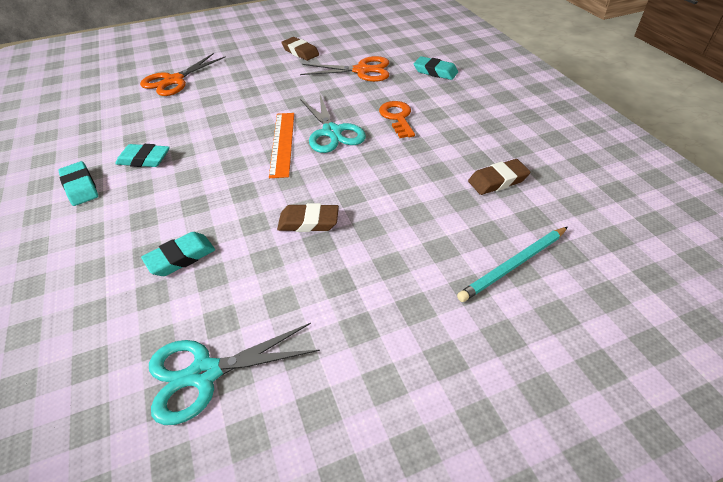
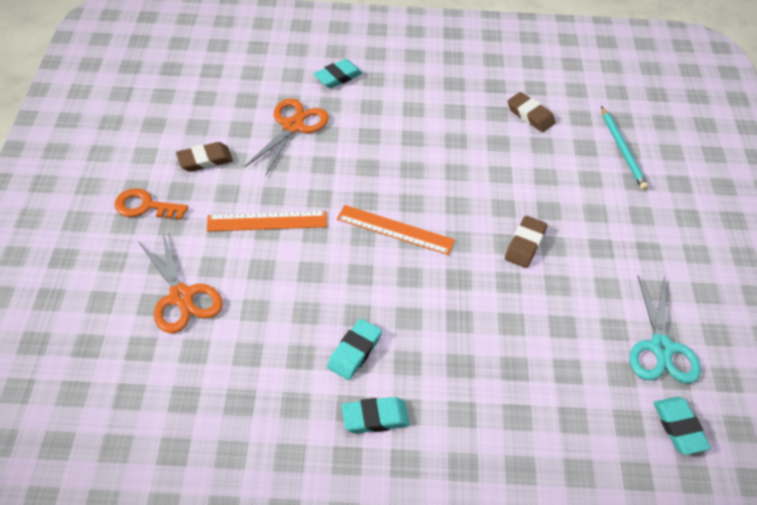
camera: 70 degrees left, 5 degrees up
(181, 257) = (531, 343): turquoise eraser -> turquoise eraser (679, 427)
(257, 89) = (267, 221): none -> orange ruler
(332, 132) = (398, 188): turquoise scissors -> none
(397, 117) = (403, 135): orange key -> orange key (145, 206)
(497, 180) = (530, 115): brown eraser -> brown eraser turned 45 degrees counterclockwise

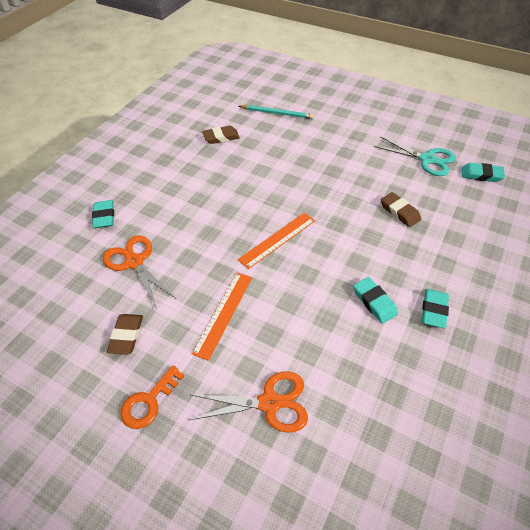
camera: 60 degrees left, 0 degrees up
(525, 244) = (326, 182): brown eraser -> brown eraser (399, 212)

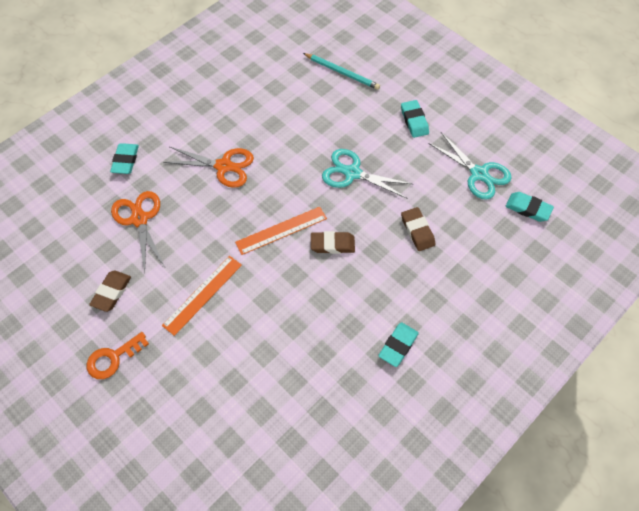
camera: 15 degrees right, 10 degrees up
(221, 137) = (270, 91): brown eraser -> brown eraser (332, 244)
(269, 403) = (212, 389): orange scissors -> orange scissors (224, 166)
(320, 181) = (352, 173): none -> turquoise scissors
(374, 302) = (345, 321): turquoise eraser -> turquoise eraser (414, 121)

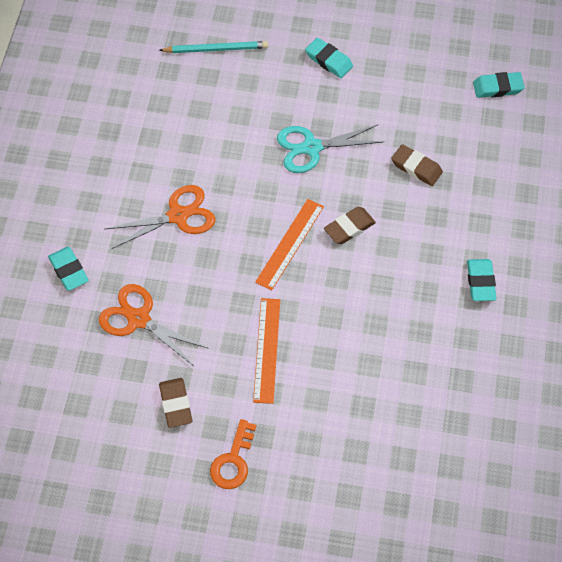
camera: 35 degrees left, 0 degrees up
(479, 174) = (430, 79): turquoise scissors -> none

